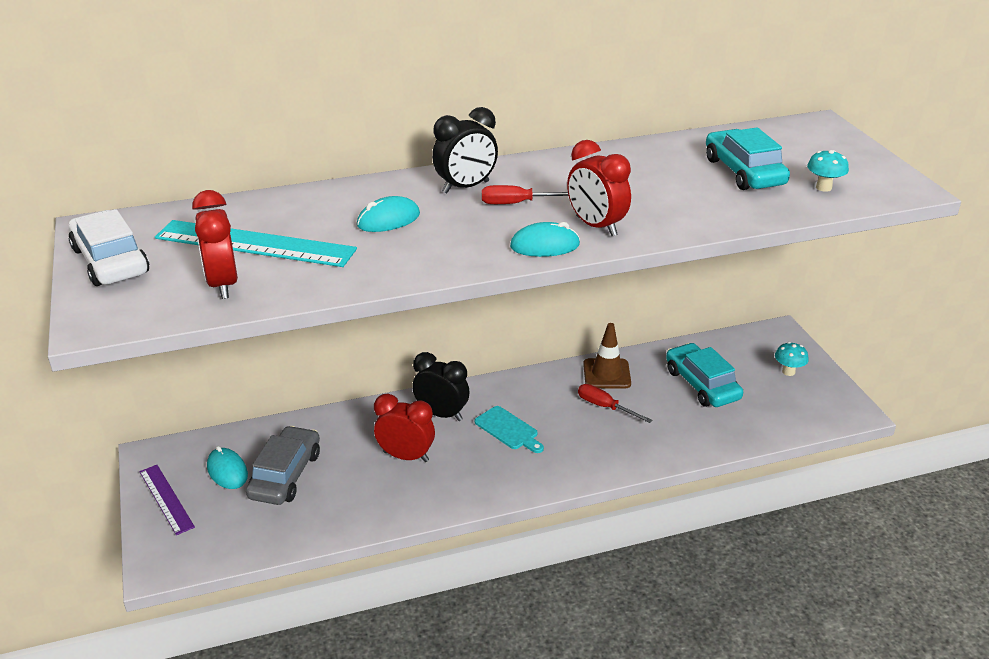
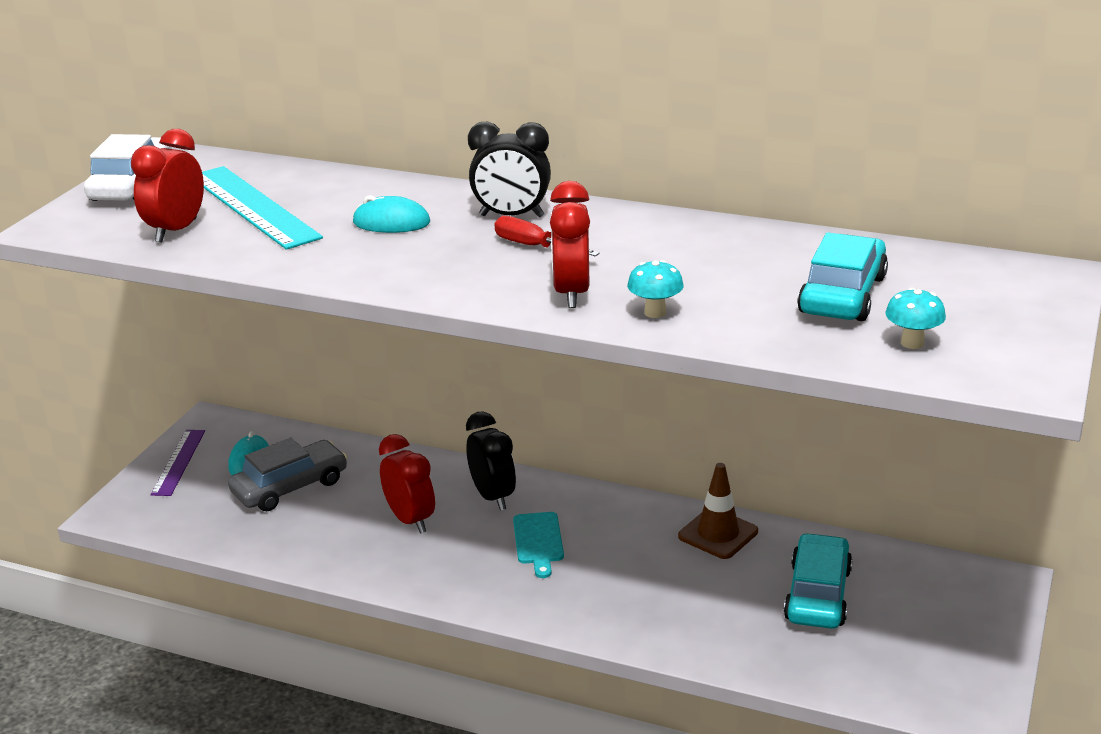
camera: 40 degrees right, 5 degrees down
(545, 246) = (488, 293): turquoise mouse -> none
(605, 407) = (670, 566): red screwdriver -> none
(788, 372) = (953, 631): turquoise mushroom -> turquoise mushroom (655, 312)

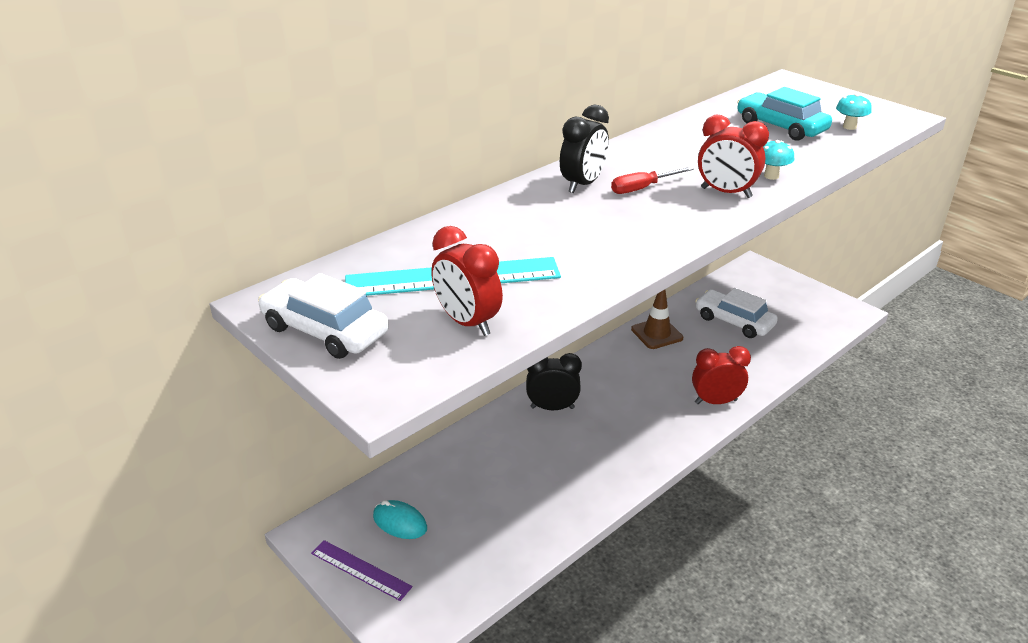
camera: 65 degrees left, 5 degrees up
(290, 487) = (458, 507): grey car -> none
(391, 223) = (550, 227): turquoise mouse -> none
(410, 520) = (552, 454): red clock -> red clock (716, 402)
(538, 541) = (618, 403): turquoise cutting board -> none
(818, 594) = (734, 321): turquoise car -> white car

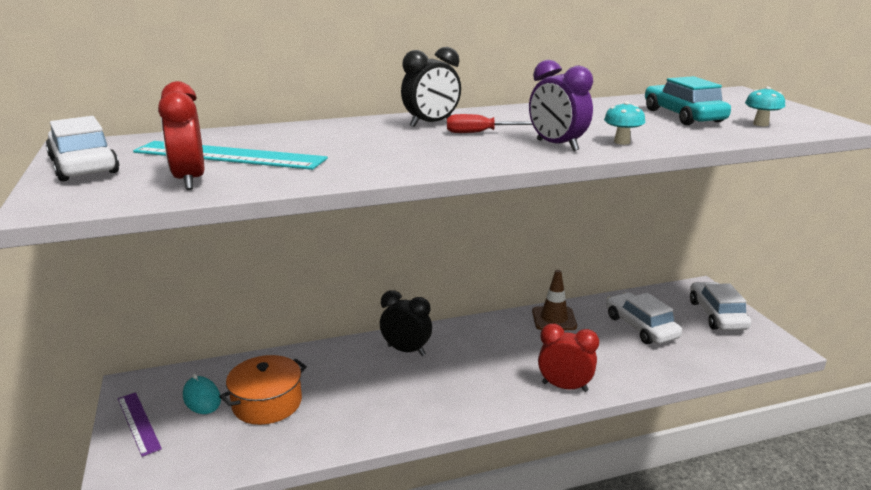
camera: 25 degrees right, 10 degrees down
(470, 505) = (267, 403): none -> orange pot
(726, 193) = (557, 145): red clock -> purple clock
(785, 291) = (717, 315): none -> white car

